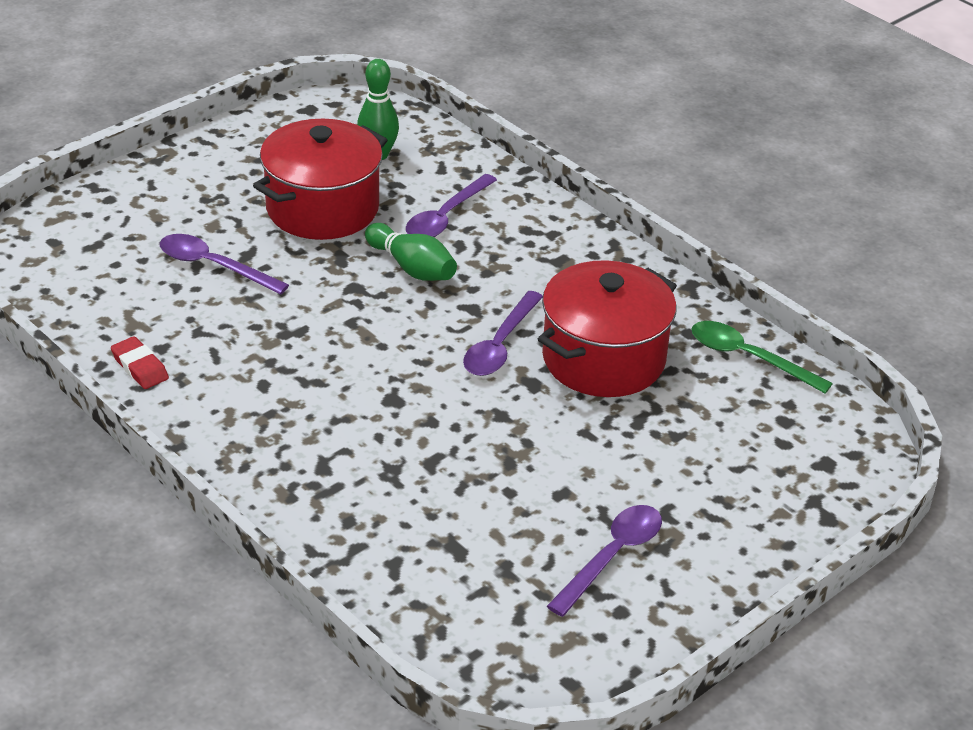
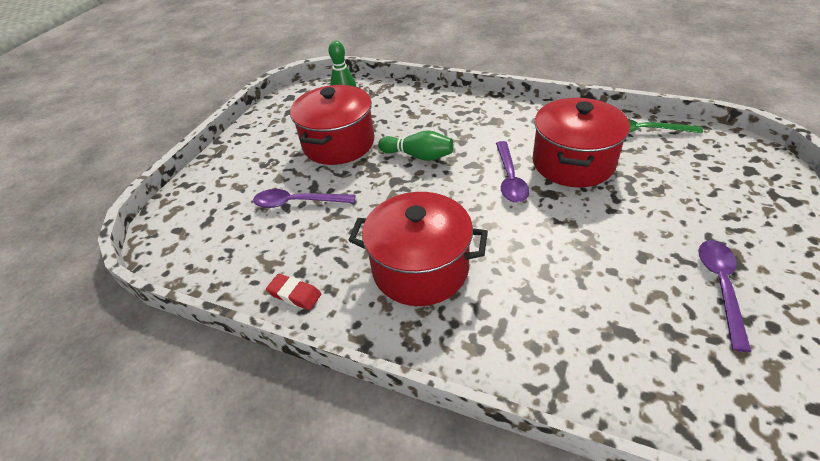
camera: 20 degrees left, 5 degrees up
(296, 399) = (420, 268): none -> red pot
(446, 217) = (412, 122): purple spoon -> none

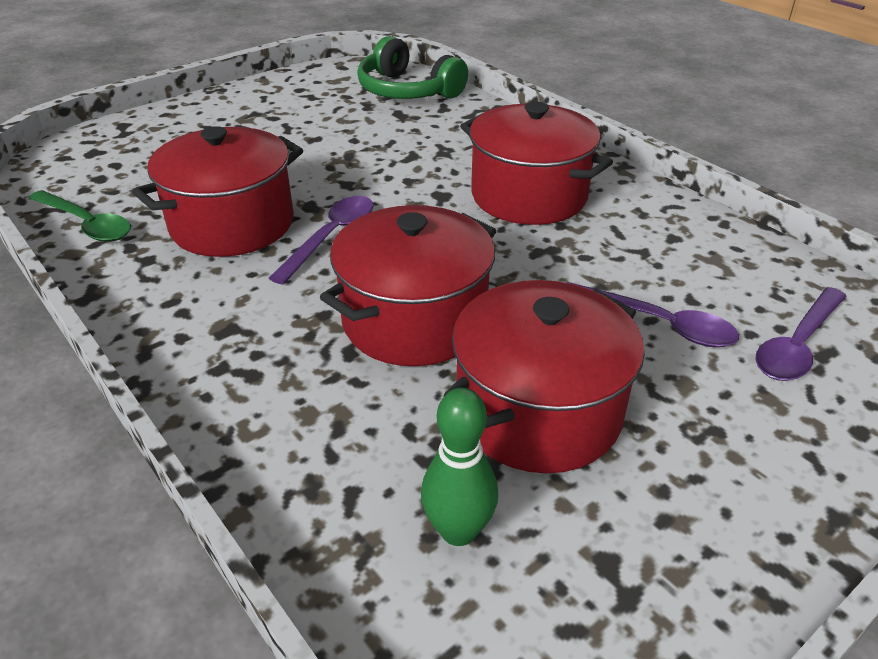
camera: 155 degrees left, 5 degrees down
(294, 294) = (685, 221): red eraser -> none
(418, 156) = (414, 320): green bowling pin -> red pot
(674, 387) = (407, 91): none -> green headphones
(720, 287) = (292, 109): purple spoon -> purple spoon (797, 345)

